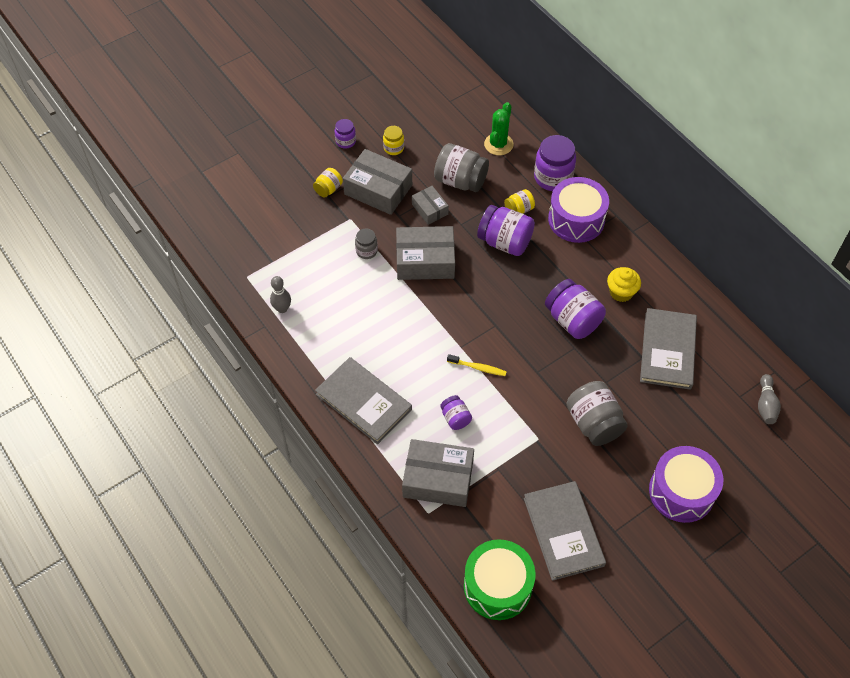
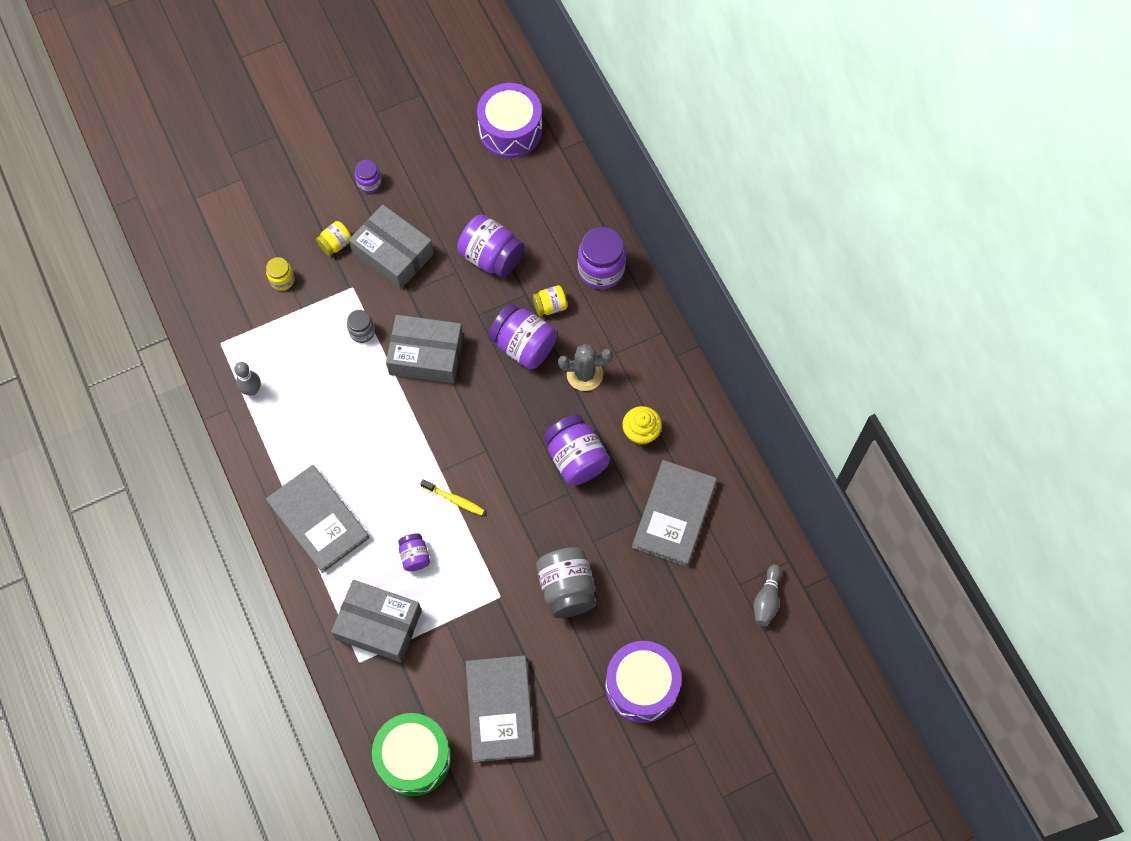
camera: 10 degrees right, 10 degrees up
(393, 148) = (423, 201): yellow jar -> yellow jar (282, 280)
(430, 209) = (447, 289): grey box -> none
(460, 181) = (491, 257): grey jar -> purple jar
(498, 144) = (548, 215): green cactus -> none
(561, 255) = (584, 374): none -> grey cactus
(576, 219) = (614, 330): purple drum -> purple drum (510, 130)

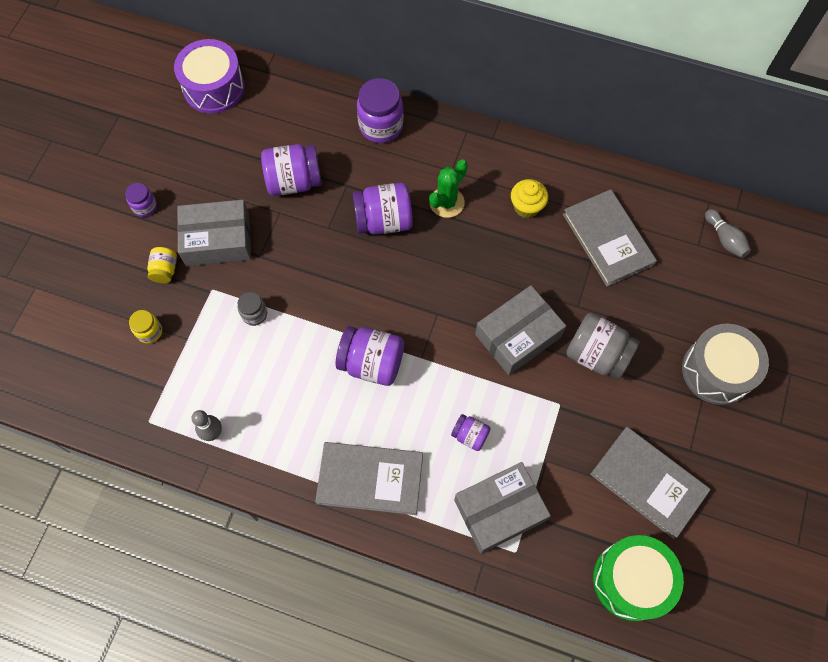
camera: 45 degrees left, 0 degrees up
(426, 355) = (321, 288): grey box -> grey box (517, 336)
(454, 499) = (453, 369): yellow toothbrush -> none
(550, 306) = (372, 179): yellow jar -> none
(576, 458) = (504, 263): purple jar -> purple jar (372, 363)
(584, 374) = (446, 202): grey cactus -> green cactus
(641, 686) = (717, 371): purple drum -> grey drum

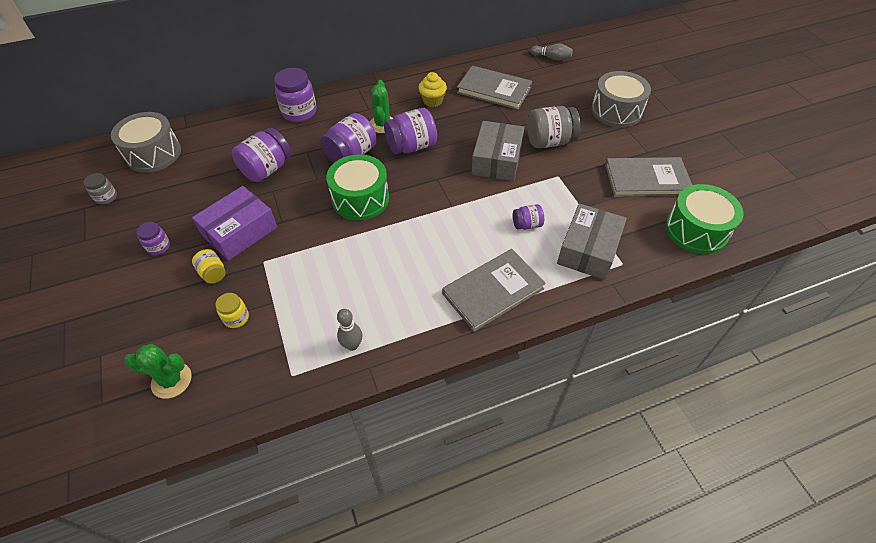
camera: 40 degrees left, 15 degrees down
(65, 353) = (171, 380): none -> green cactus
(214, 88) = (153, 154): purple drum -> grey drum
(218, 240) = (239, 231): grey box -> purple box
(254, 314) = (312, 255): grey jar -> grey jar (106, 197)
(346, 282) = (360, 199): none -> green drum
(372, 363) = (424, 229): purple jar -> purple jar (411, 146)

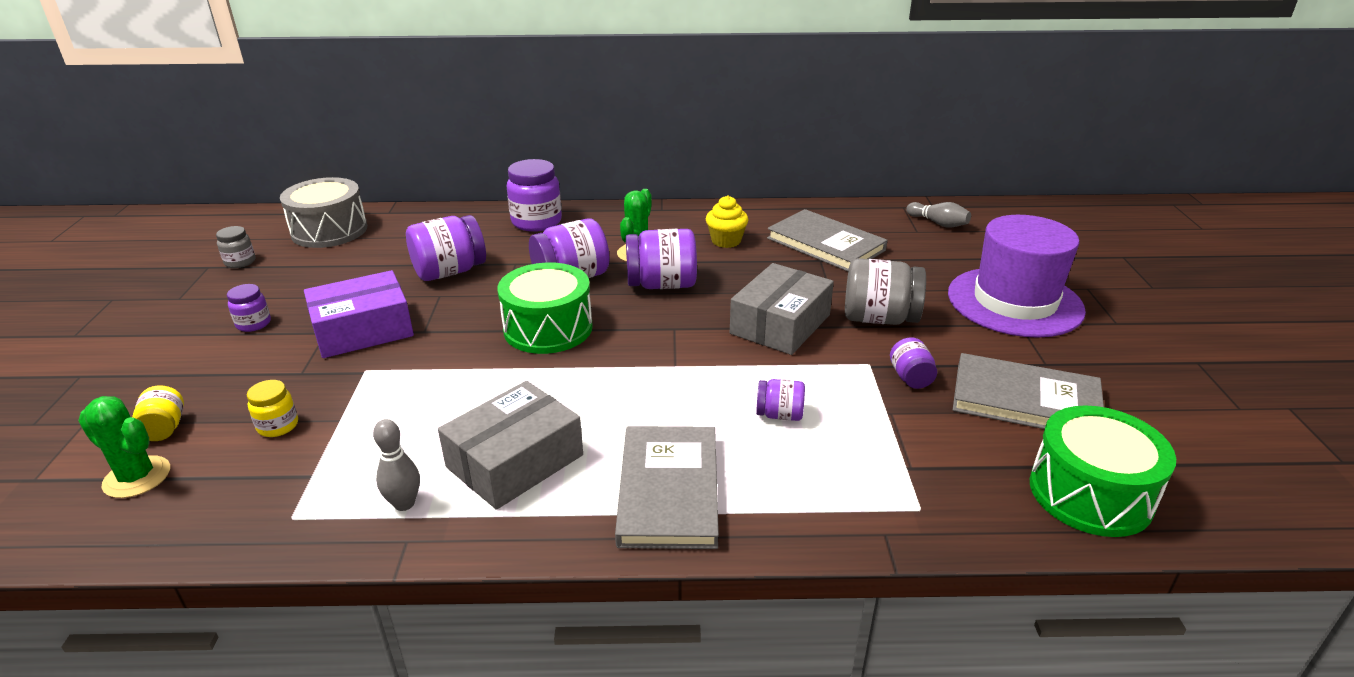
camera: 20 degrees right, 20 degrees down
(213, 273) = (292, 368): yellow jar -> yellow jar (164, 428)
(493, 291) = (668, 490): grey book -> grey book turned 75 degrees counterclockwise
(584, 180) = (910, 378): none -> purple jar
(588, 250) = (867, 473): grey box -> grey box (515, 461)
(616, 111) = (1014, 302): grey drum -> purple hat

